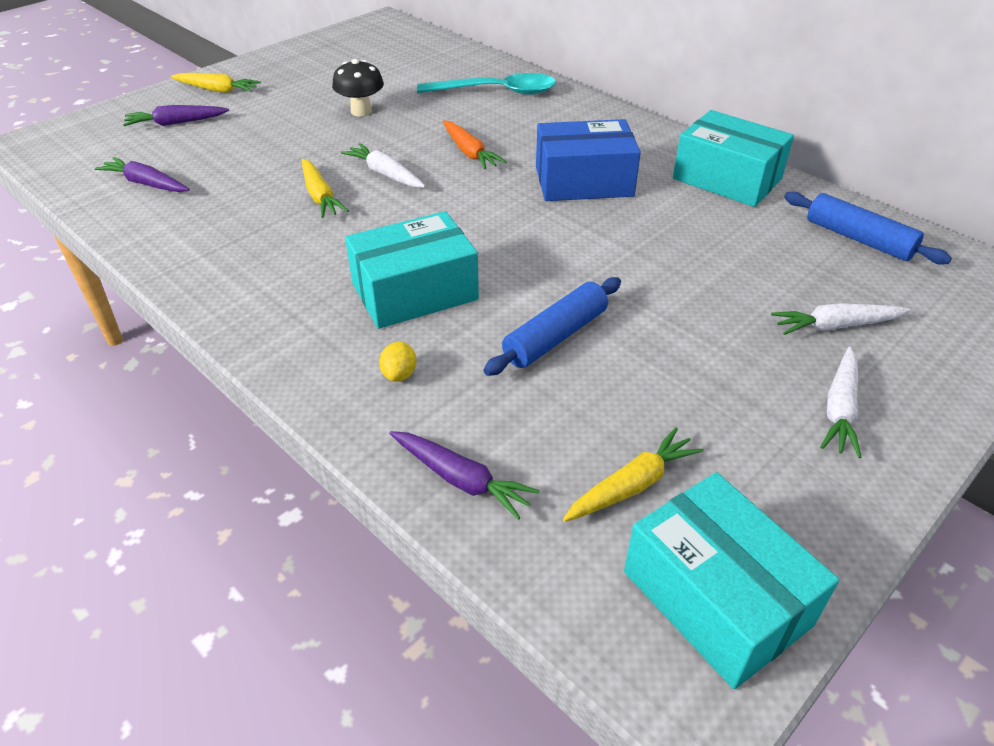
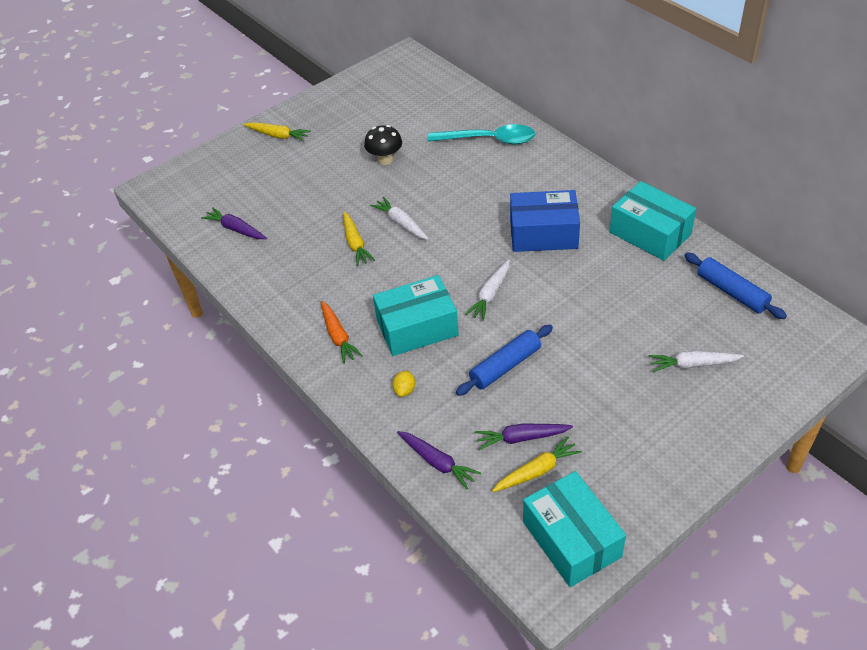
camera: 10 degrees right, 5 degrees up
(176, 123) = (251, 170): purple carrot -> purple carrot (521, 438)
(469, 152) = (463, 203): orange carrot -> orange carrot (338, 336)
(840, 409) = (676, 426): white carrot -> white carrot (490, 294)

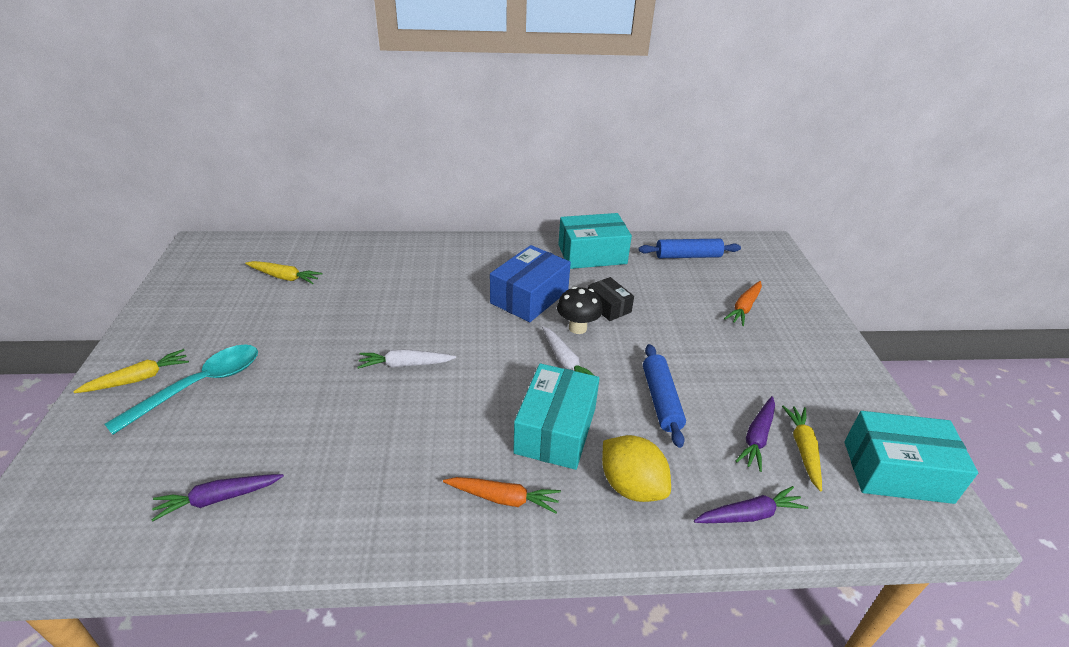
camera: 60 degrees left, 10 degrees down
(355, 243) = (387, 410): yellow carrot -> yellow carrot (284, 277)
(385, 160) = (307, 328): black mushroom -> black mushroom (577, 328)
(404, 390) = (631, 486): yellow lemon -> yellow lemon, size x2.11
(489, 140) = (382, 263): turquoise spoon -> turquoise spoon (200, 385)
(586, 282) = (608, 307): none -> black box
(693, 364) = (744, 308): white carrot -> orange carrot

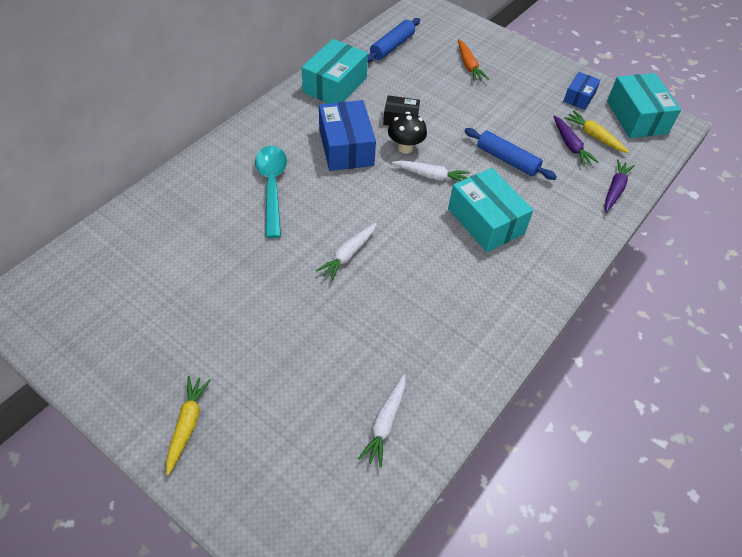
camera: 50 degrees left, 15 degrees up
(200, 385) = (242, 386): turquoise spoon -> turquoise spoon (272, 187)
(218, 499) = (385, 423): purple carrot -> white carrot
(284, 277) = (146, 267): yellow carrot -> none
(503, 498) = (516, 279): orange carrot -> none
(631, 486) = (557, 219): yellow lemon -> none
(840, 405) = (579, 97): none -> blue box
(897, 471) = (636, 117): turquoise box -> turquoise box turned 60 degrees counterclockwise

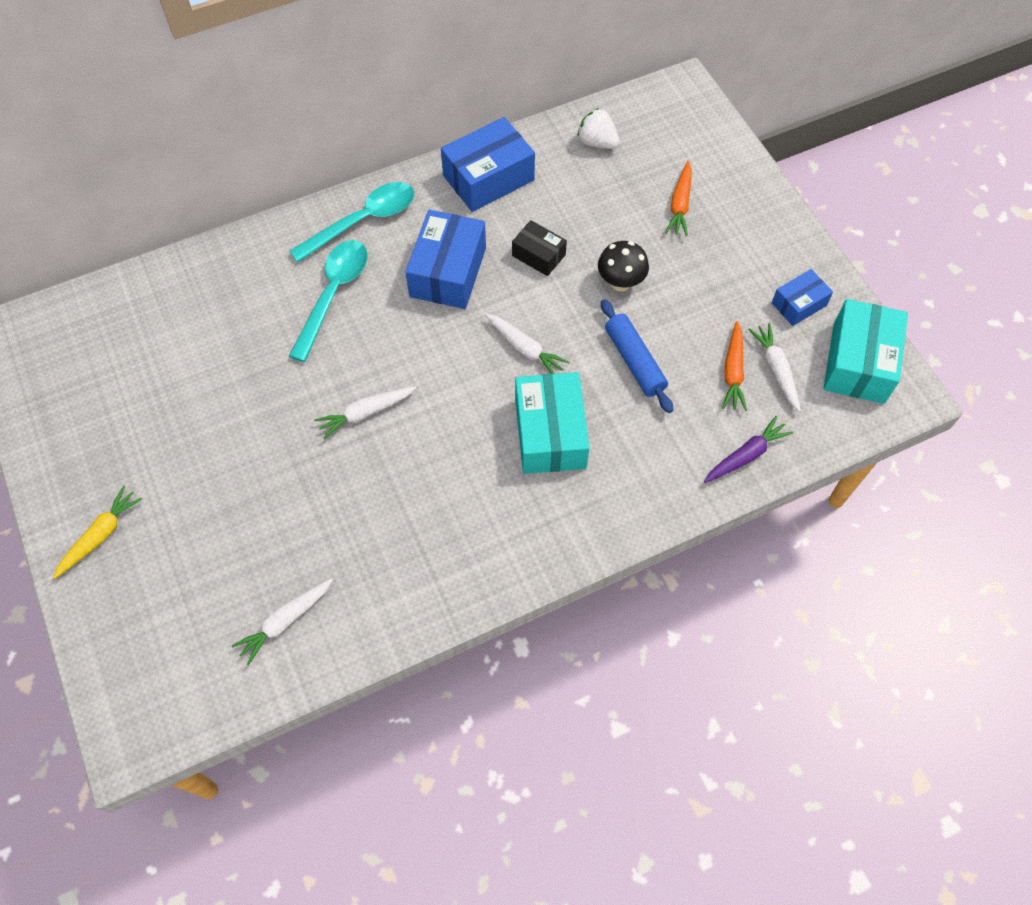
camera: 30 degrees right, 10 degrees up
(263, 135) = (363, 221): none -> turquoise spoon
(335, 85) = (488, 178): turquoise box -> blue box
(392, 46) = (597, 142): blue rolling pin -> white strawberry
(405, 148) = (518, 298): black mushroom -> black mushroom (620, 282)
(570, 146) = (733, 372): purple carrot -> orange carrot
(594, 136) = (776, 369): yellow carrot -> white carrot

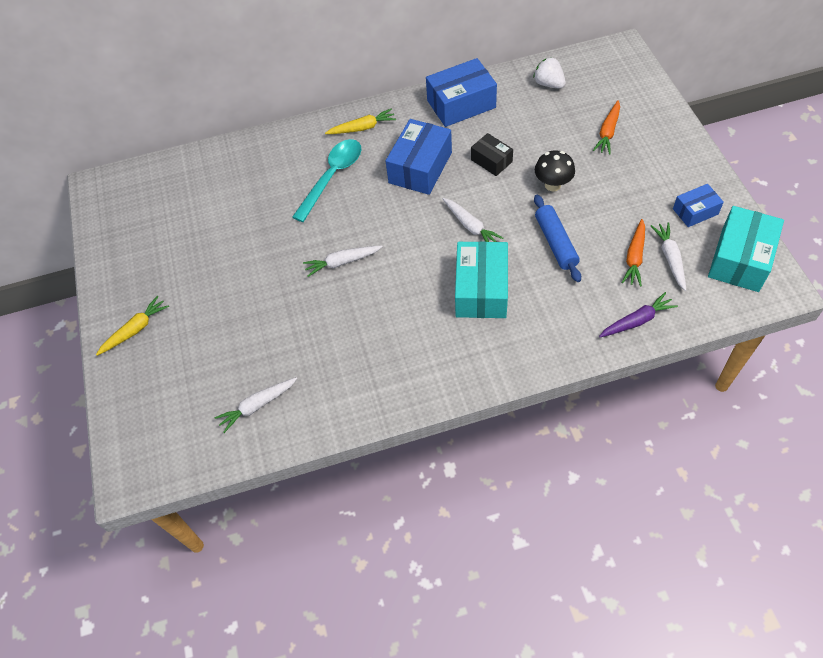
camera: 15 degrees right, 5 degrees down
(363, 221) = (362, 128): turquoise spoon -> yellow carrot

